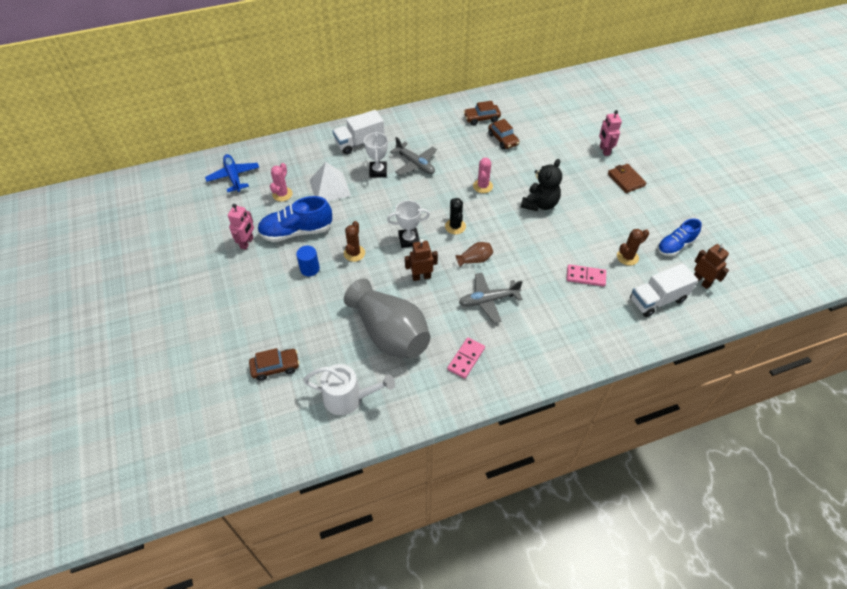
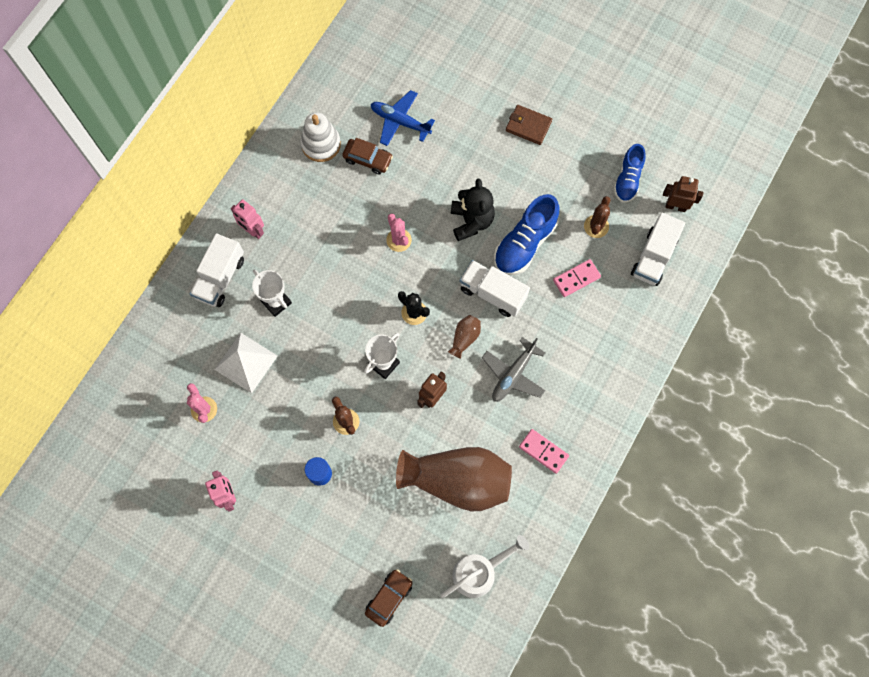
camera: 40 degrees left, 20 degrees up
(233, 177) = (127, 429): blue plane -> blue plane (400, 121)
(296, 232) = (265, 442): blue shoe -> blue shoe (524, 243)
(390, 333) = (457, 480): grey vase -> brown vase
(415, 164) = (306, 262): grey plane -> none
(466, 359) = (543, 451): pink domino -> pink domino turned 45 degrees counterclockwise
(481, 118) = (321, 144): brown car -> white stacking toy
(517, 248) = (493, 293): none -> white truck
(604, 150) = (480, 99): pink robot -> pink robot (253, 231)

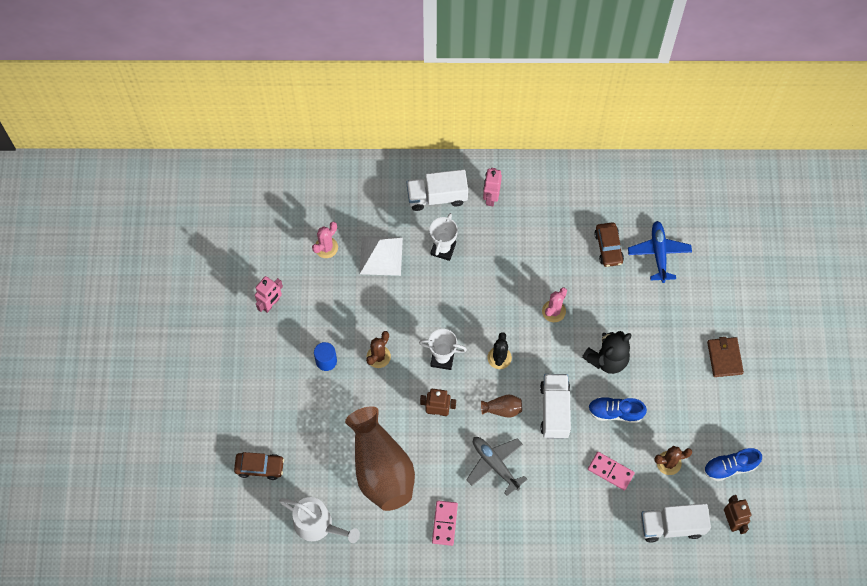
camera: 60 degrees right, 5 degrees down
(321, 144) = (597, 204): white stacking toy -> none
(513, 374) = (495, 464): grey plane -> grey plane turned 45 degrees clockwise
(524, 243) = (615, 412): blue shoe -> blue shoe, size x0.66

